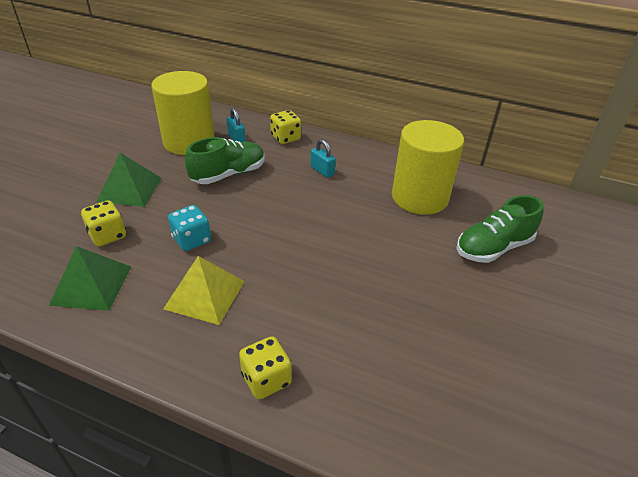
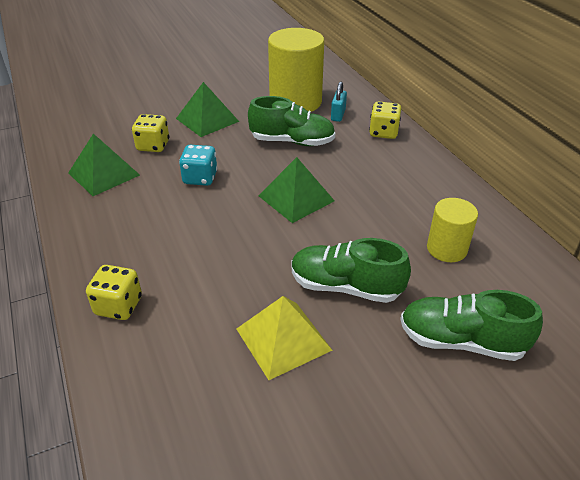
camera: 45 degrees right, 0 degrees up
(204, 294) = (158, 222): yellow pyramid -> yellow pyramid (283, 339)
(288, 215) = (296, 198): none -> green pyramid
(322, 171) = (378, 176): turquoise padlock -> none
(398, 256) = (345, 287): none -> green shoe
(419, 197) = (446, 249): yellow cylinder -> yellow cylinder, size x0.55

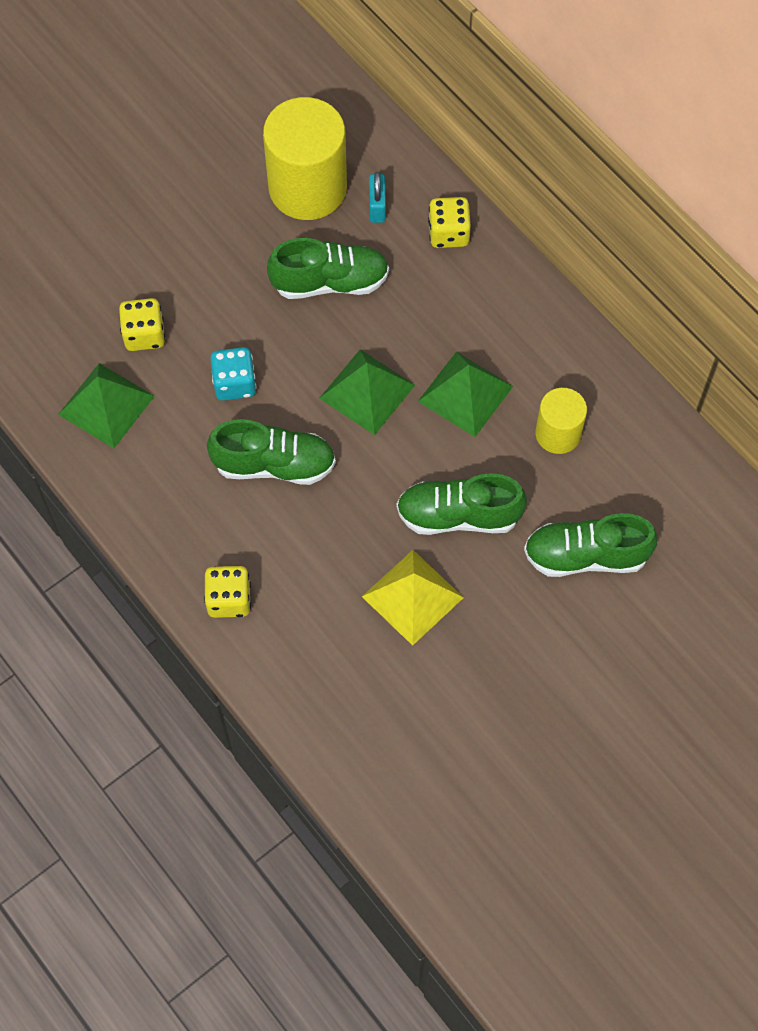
camera: 15 degrees left, 25 degrees up
(205, 226) = (274, 464): none -> green shoe
(207, 120) = (195, 260): green pyramid -> green pyramid (465, 394)

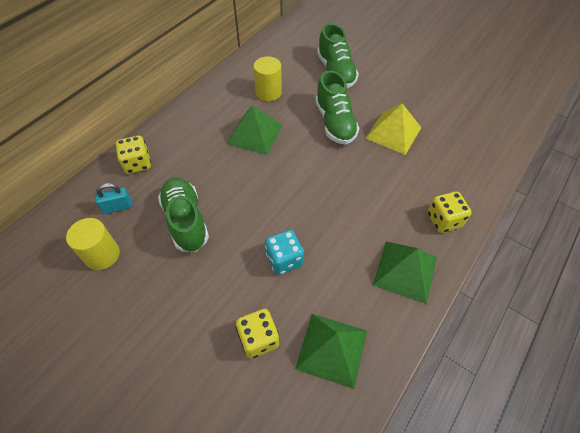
camera: 105 degrees left, 10 degrees down
(274, 464) = (338, 219): green shoe -> none
(307, 188) = (102, 255): yellow cylinder -> yellow cylinder, size x0.55
(367, 391) = (267, 181): green pyramid -> green pyramid (405, 271)

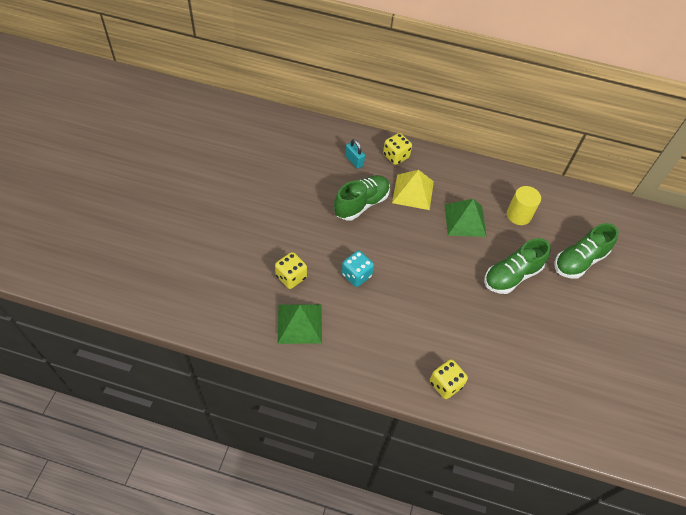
camera: 65 degrees right, 0 degrees up
(102, 255) = (315, 168): yellow cylinder -> none
(393, 133) = (527, 326): yellow pyramid -> yellow pyramid (413, 192)
(405, 271) = (382, 361): green pyramid -> none

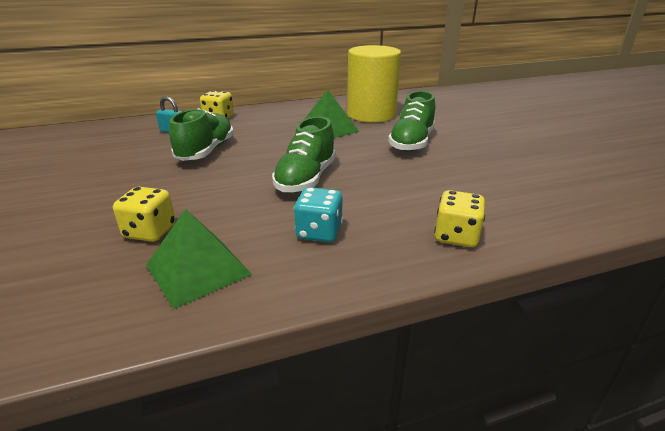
camera: 30 degrees left, 25 degrees down
(356, 275) = (246, 197): turquoise dice -> turquoise dice (319, 232)
(413, 192) = (257, 130): yellow pyramid -> none
(518, 215) = (371, 114): yellow cylinder -> yellow cylinder, size x1.81
(579, 261) = (451, 119): green shoe -> green shoe (306, 179)

